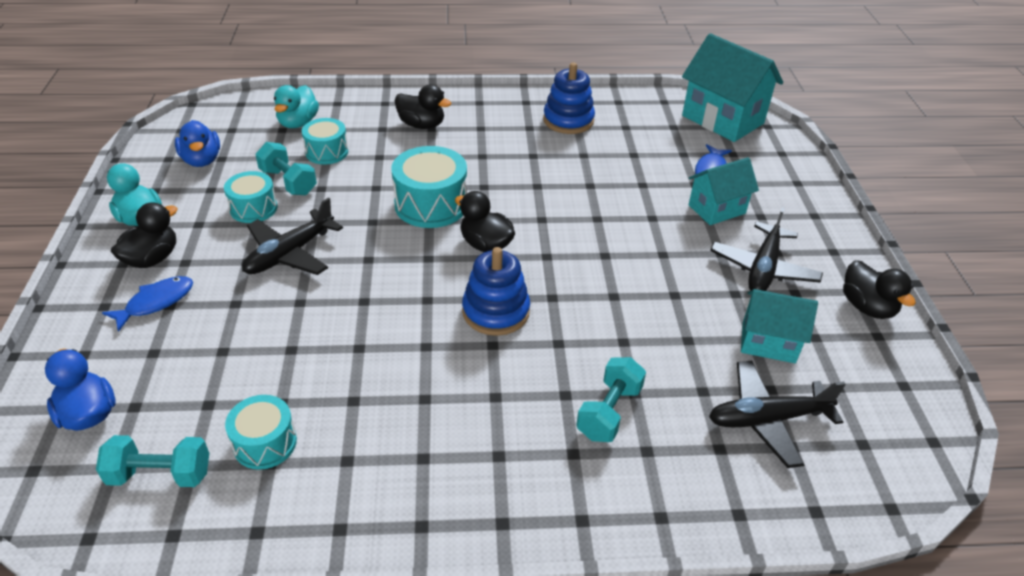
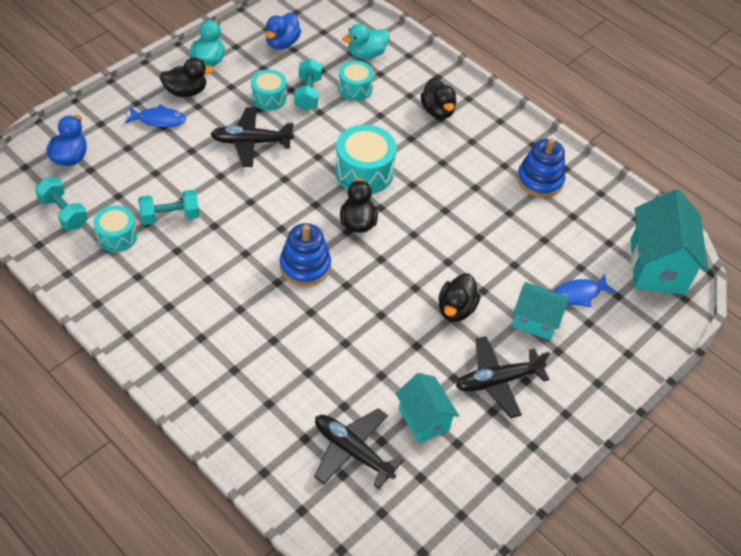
camera: 45 degrees right, 10 degrees up
(609, 412) = (280, 368): turquoise dumbbell -> turquoise dumbbell (170, 216)
(867, 307) = (522, 460): black duck -> black duck (456, 309)

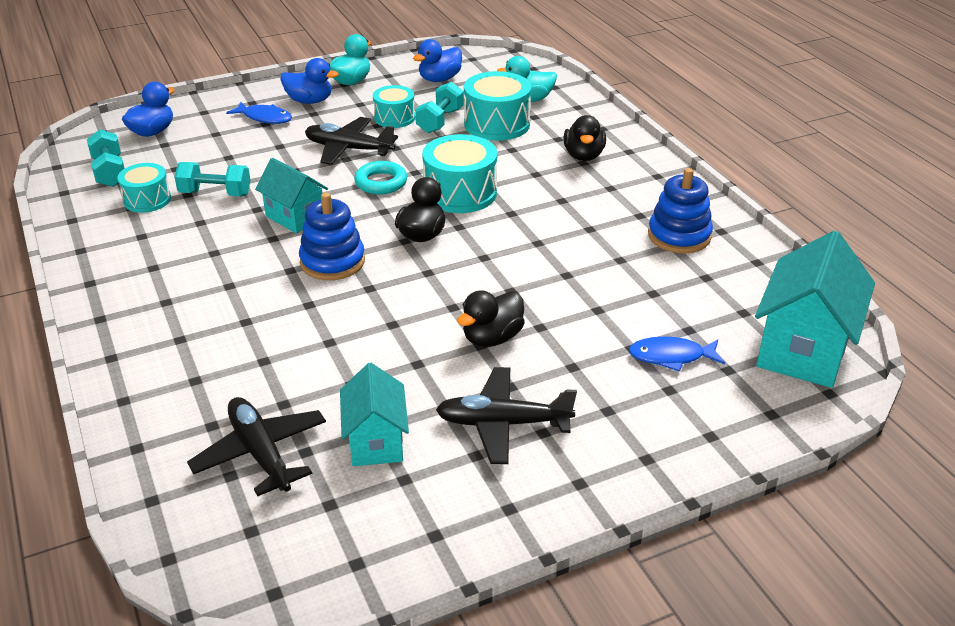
camera: 25 degrees right, 15 degrees down
(186, 91) = (309, 101): black duck -> blue duck
(297, 174) = (381, 182): none -> turquoise ring
(355, 88) = (497, 124): turquoise drum -> turquoise drum, size x1.60
(535, 321) = (593, 372): turquoise house -> turquoise house (295, 217)

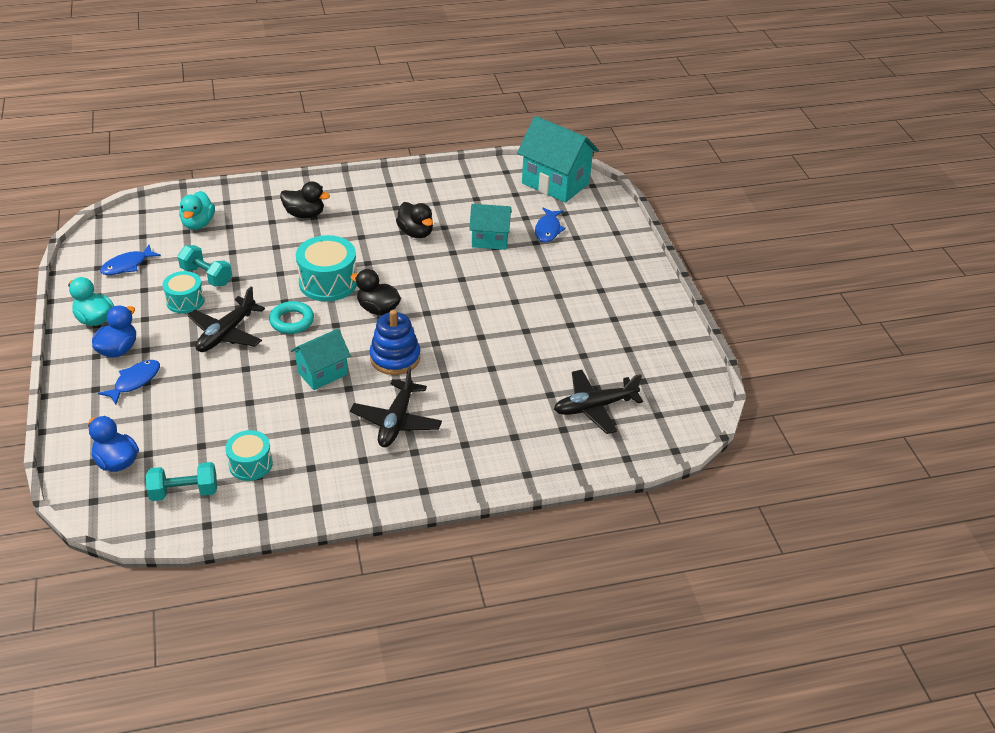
camera: 80 degrees left, 5 degrees up
(215, 193) = (261, 419): turquoise dumbbell -> none
(376, 442) = (595, 356): turquoise house -> turquoise house (490, 240)
(439, 79) = (127, 265): blue duck -> blue fish
(492, 338) = (509, 295): black duck -> black duck (416, 233)
(497, 124) = (230, 247): turquoise drum -> none
(503, 423) = (590, 304): black plane -> black plane (396, 421)
(679, 236) = (427, 197): blue stacking toy -> none

